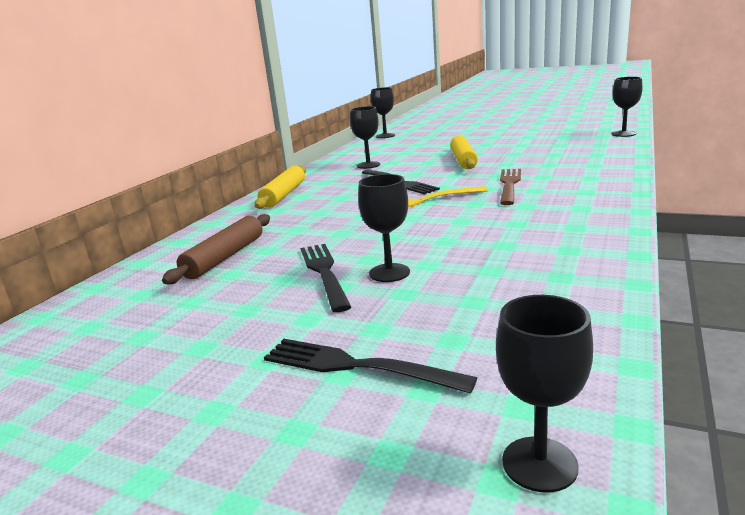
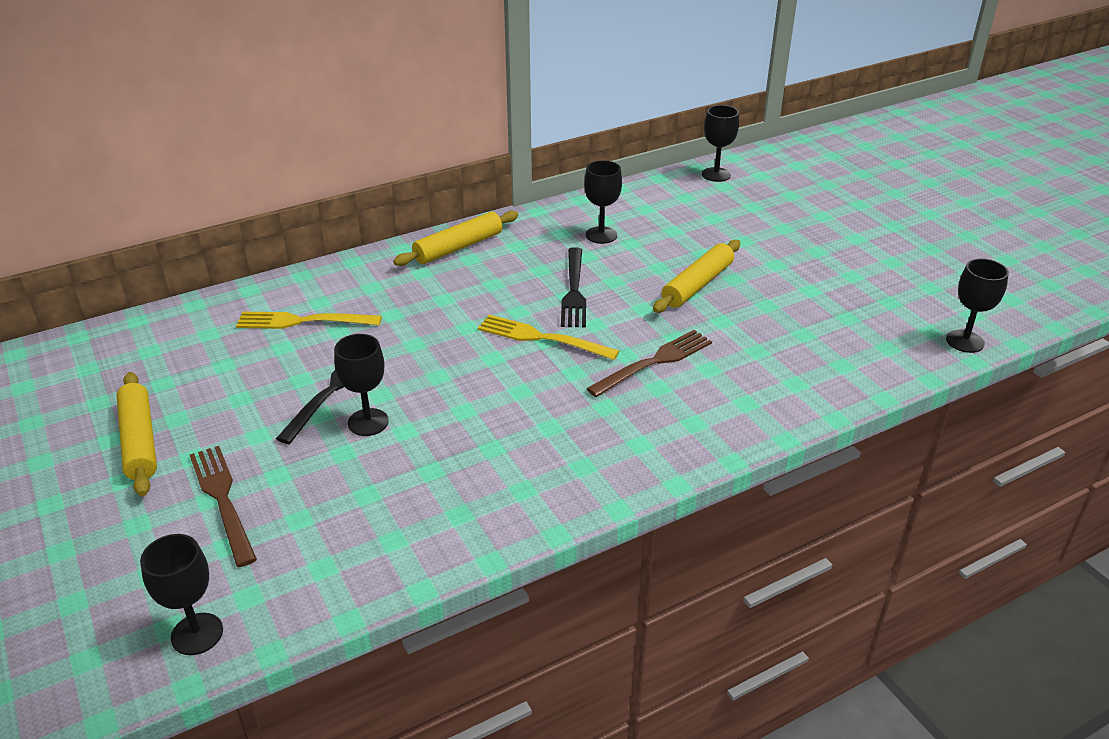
camera: 35 degrees right, 15 degrees up
(184, 378) = (140, 441): none -> yellow rolling pin
(224, 257) = (302, 321): brown rolling pin -> yellow fork
(355, 366) = (222, 499): black fork -> brown fork

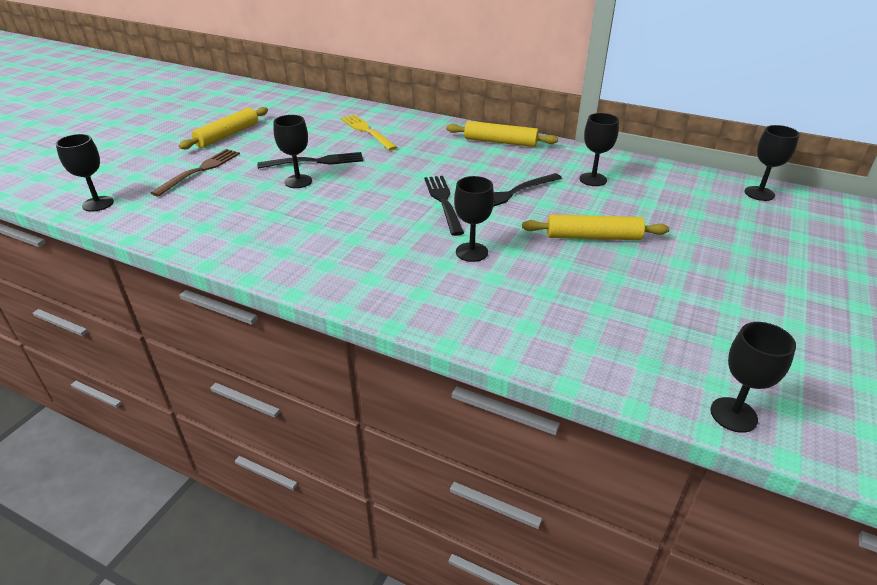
camera: 55 degrees right, 0 degrees up
(541, 338) = (443, 202): yellow fork -> black fork
(654, 362) = (471, 252): brown fork -> black goblet

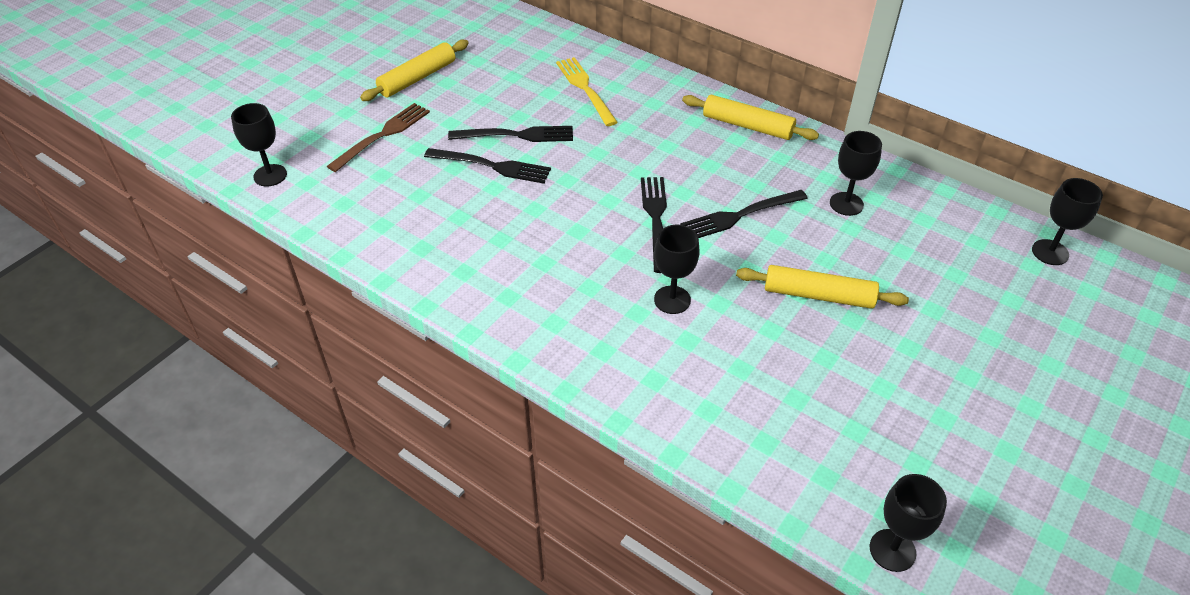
camera: 10 degrees right, 10 degrees up
(298, 181) = (492, 166): black goblet -> black fork

